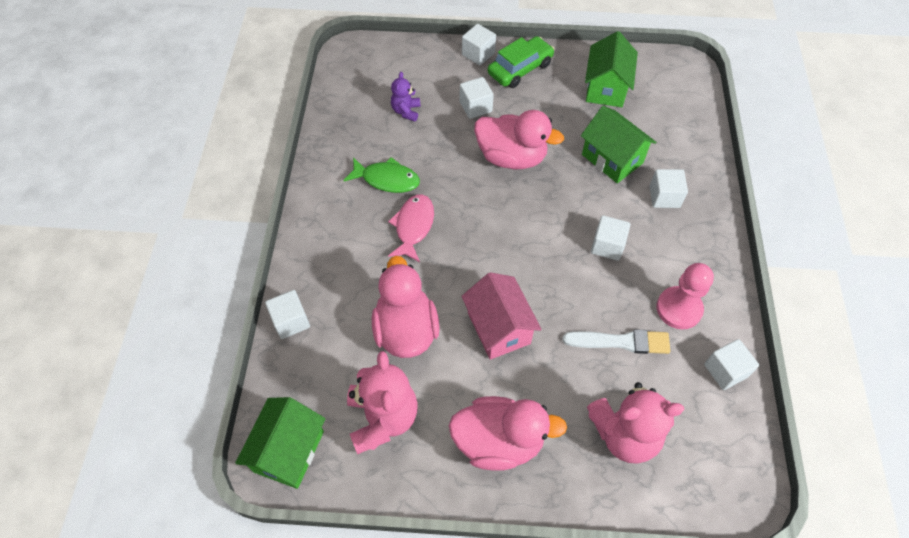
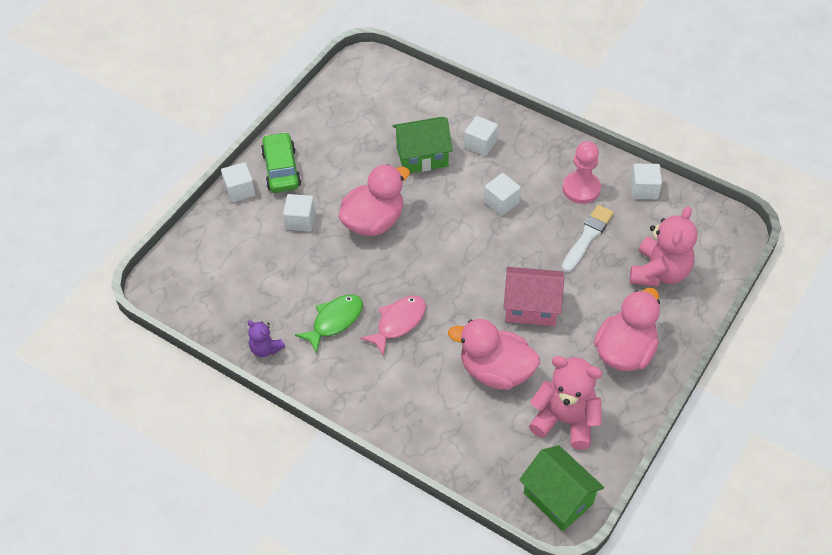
camera: 60 degrees left, 5 degrees down
(291, 321) = (437, 452): white cube -> none
(406, 111) = (267, 274): purple teddy bear -> purple teddy bear (265, 348)
(413, 226) = (398, 323): pink fish -> pink fish turned 90 degrees clockwise
(606, 88) = (347, 123): green house -> none

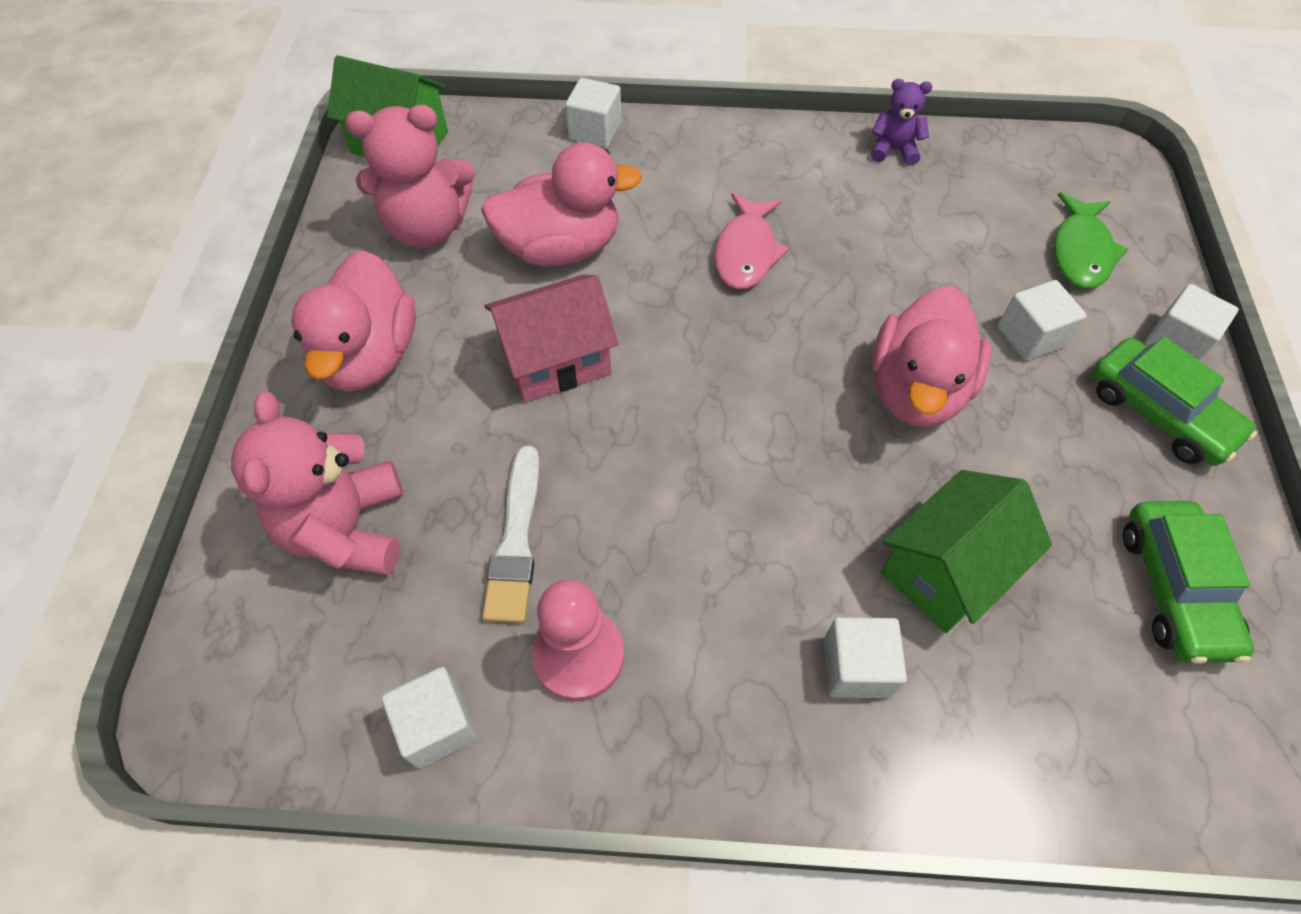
camera: 150 degrees right, 5 degrees up
(334, 321) = (837, 217): green fish -> green fish (1081, 252)
(344, 118) = (1174, 589): none -> green car
(501, 202) = (722, 539): white cube -> white cube (595, 131)

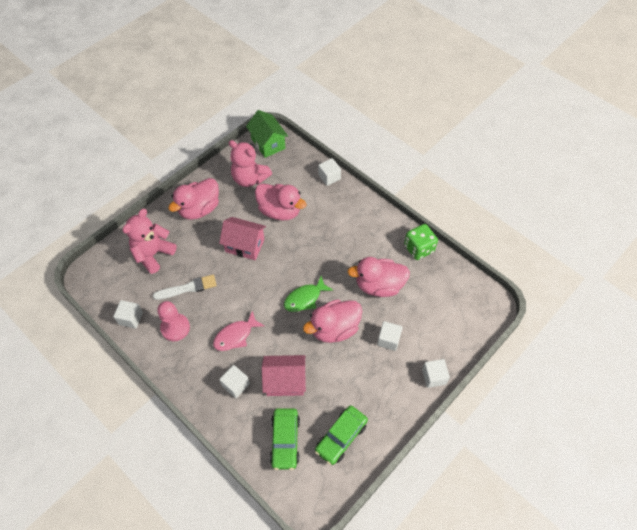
camera: 40 degrees right, 0 degrees up
(516, 541) = (188, 288): white brush -> white brush turned 150 degrees counterclockwise
(746, 252) = (332, 250): pink fish -> pink fish (235, 336)
(893, 150) = (418, 248): purple teddy bear -> green dice
(902, 255) = (379, 285): none -> pink duck
(946, 570) = (285, 381): green house -> pink house
(1081, 252) = (439, 326): green fish -> green fish (305, 298)
(1159, 412) = (399, 391): green car -> green car (285, 440)

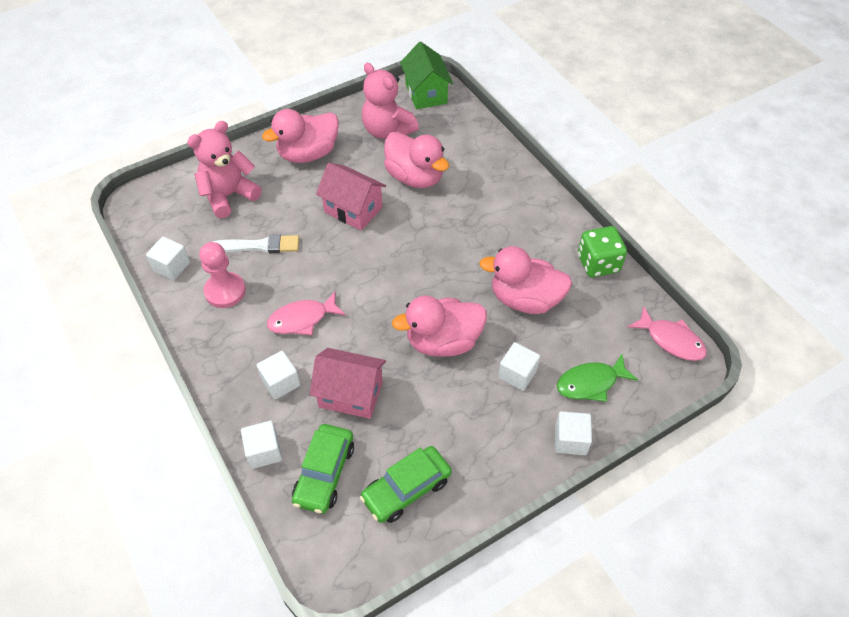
camera: 15 degrees right, 5 degrees down
(305, 298) = (414, 293): green fish -> green fish (590, 383)
(329, 177) = (497, 149): white cube -> white cube (264, 451)
(478, 292) = (671, 340): none -> pink fish

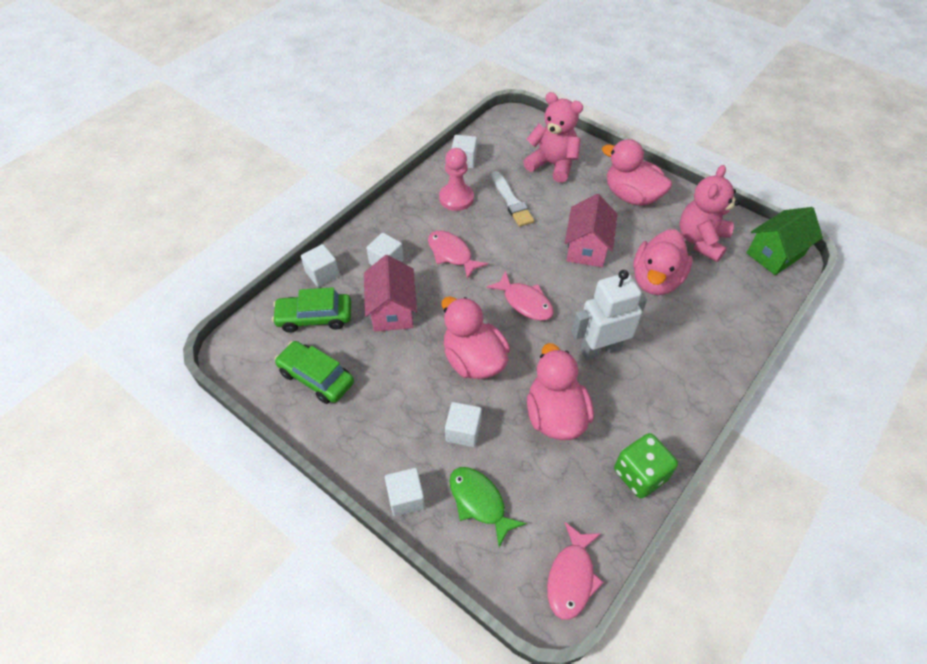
camera: 70 degrees right, 0 degrees up
(394, 279) = (525, 302): none -> pink fish
(470, 243) = (600, 349): none -> white robot

